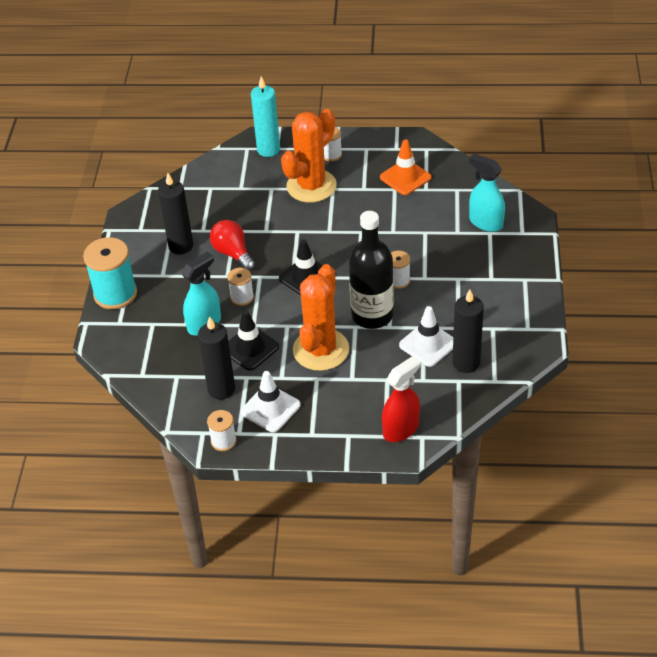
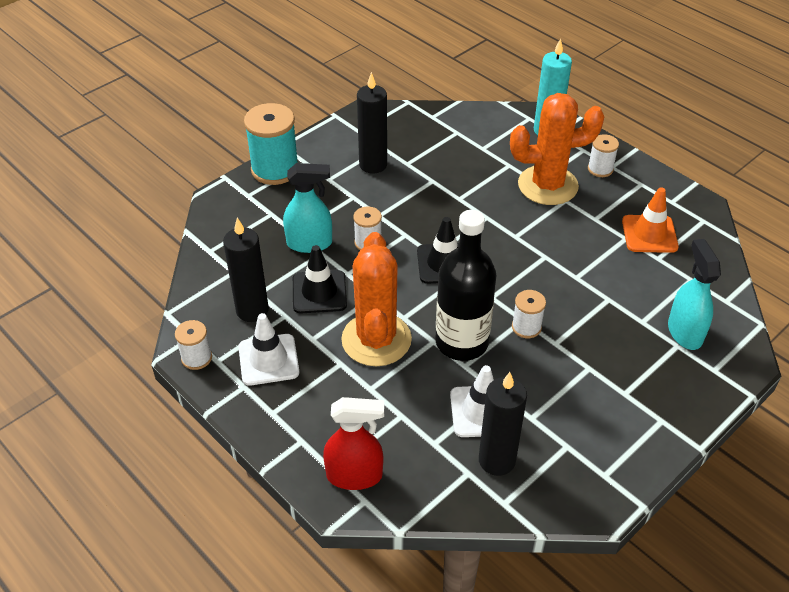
camera: 40 degrees right, 0 degrees up
(233, 253) = (407, 199): red light bulb -> none
(321, 350) = (376, 339): orange cactus -> orange cactus turned 60 degrees counterclockwise

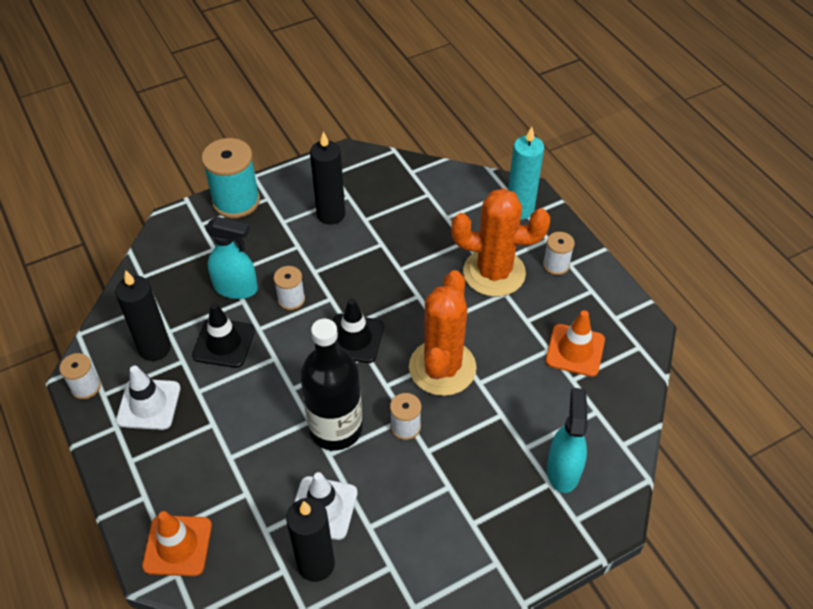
camera: 15 degrees right, 5 degrees up
(355, 475) = (177, 545): red spray bottle -> orange traffic cone
(376, 339) = (256, 406): orange cactus -> orange cactus (442, 368)

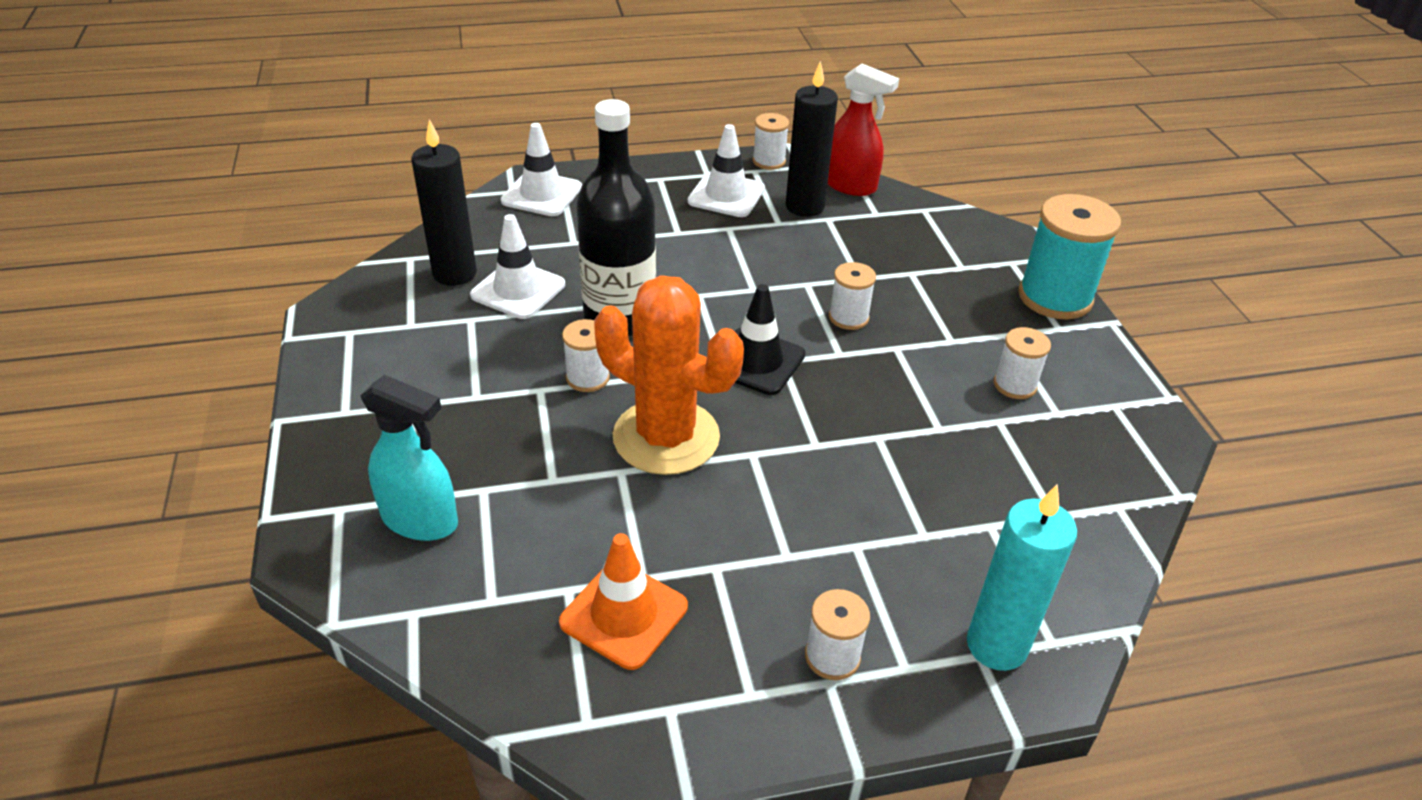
camera: 105 degrees right, 10 degrees down
(116, 325) = (850, 185): none -> red spray bottle
(177, 545) = (542, 194): orange traffic cone -> white traffic cone
(224, 343) = (793, 254): black traffic cone -> none
(236, 288) = (883, 275): turquoise spray bottle -> none
(331, 214) = (1015, 385): black candle -> white spool
(494, 273) = (838, 554): orange cactus -> none

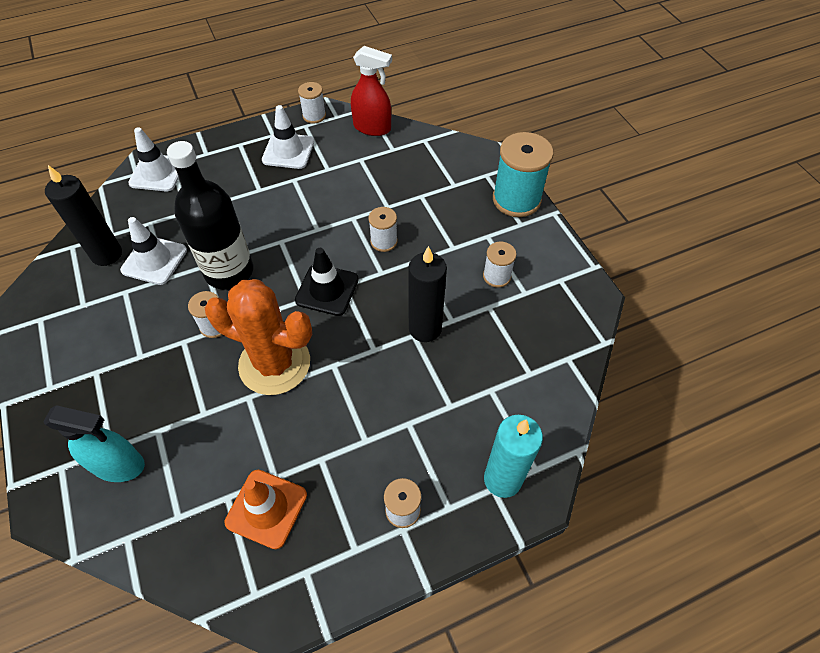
camera: 10 degrees left, 15 degrees up
(804, 206) = (343, 152): black candle -> black candle (425, 328)

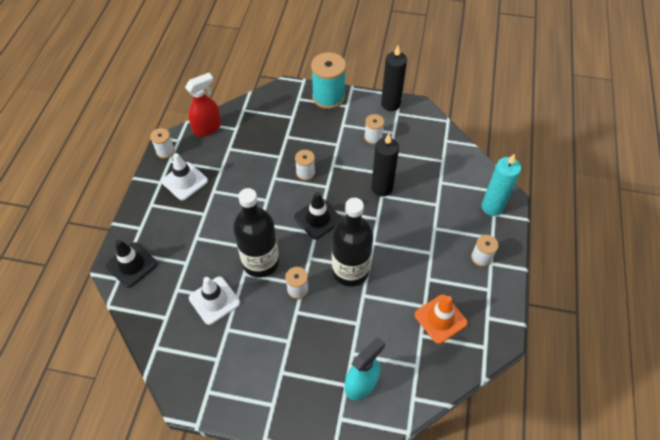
camera: 55 degrees left, 0 degrees up
(106, 254) = (183, 327): black candle -> black candle (390, 104)
(157, 173) = (132, 265): white traffic cone -> black traffic cone
(274, 364) = (350, 271): orange cactus -> black bottle

